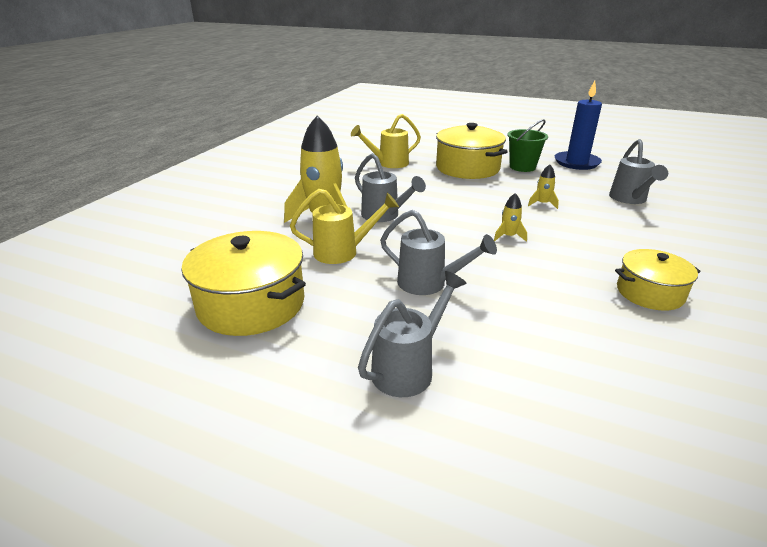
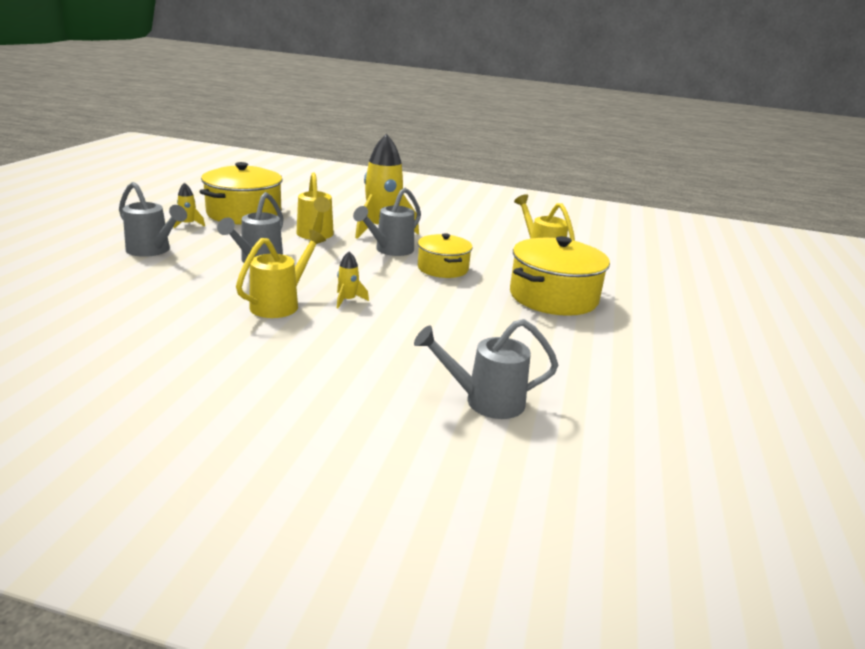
camera: 80 degrees right, 5 degrees down
(522, 167) = (583, 334): green bucket -> none
(532, 267) = (280, 304): none -> yellow watering can
(542, 204) = (445, 330): yellow rocket -> yellow rocket (188, 224)
(576, 163) = (640, 384): blue candle -> none
(649, 293) = (215, 355): yellow pot -> yellow pot (443, 268)

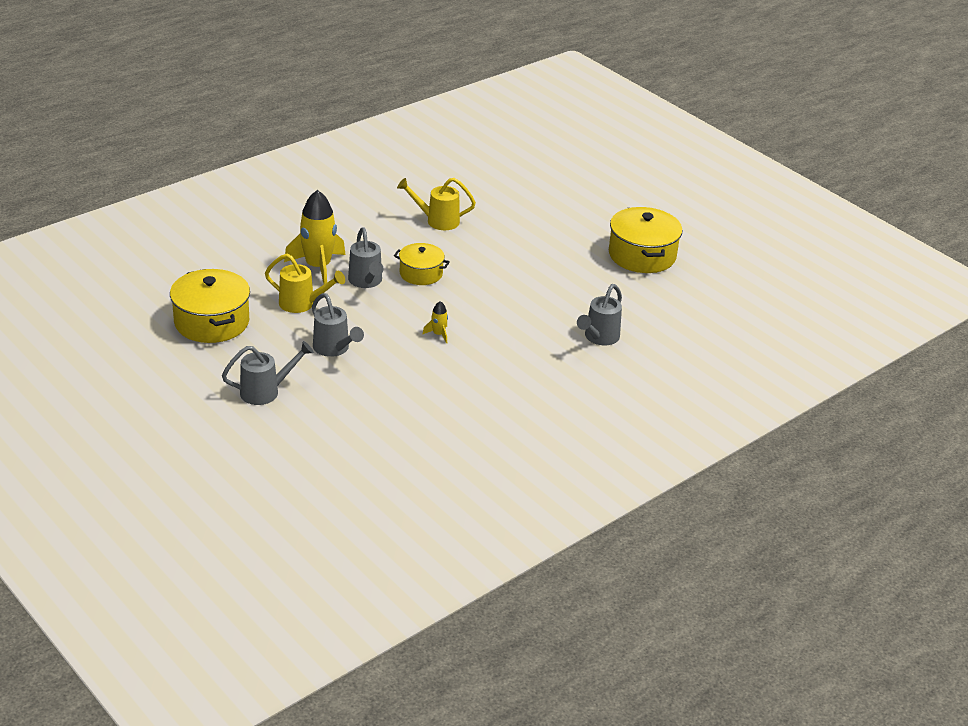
camera: 55 degrees left, 10 degrees up
(188, 224) = (215, 359): yellow rocket -> none
(280, 304) = (420, 363): yellow watering can -> none
(553, 297) = (505, 252): yellow pot -> yellow pot (642, 255)

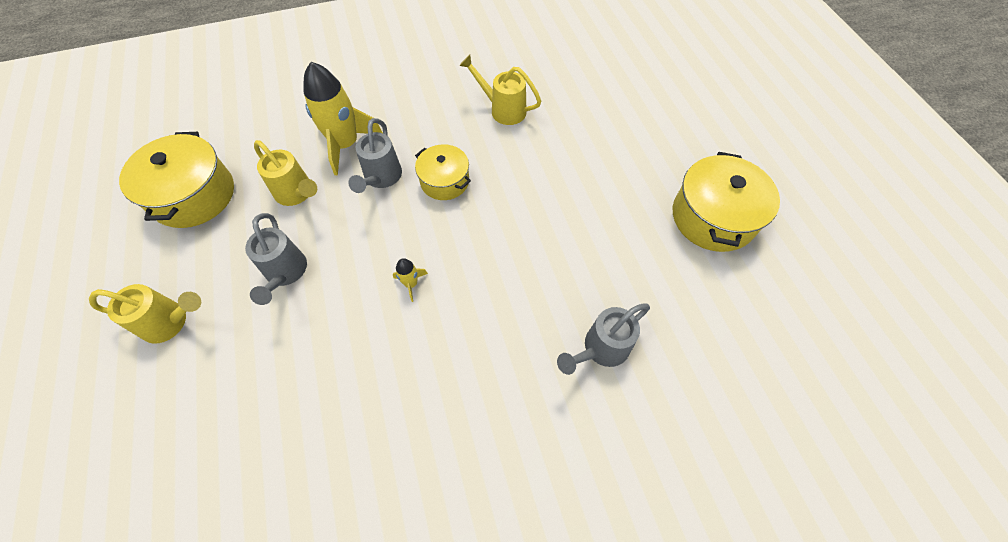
camera: 25 degrees right, 25 degrees up
(266, 392) = (170, 322): grey watering can -> yellow watering can

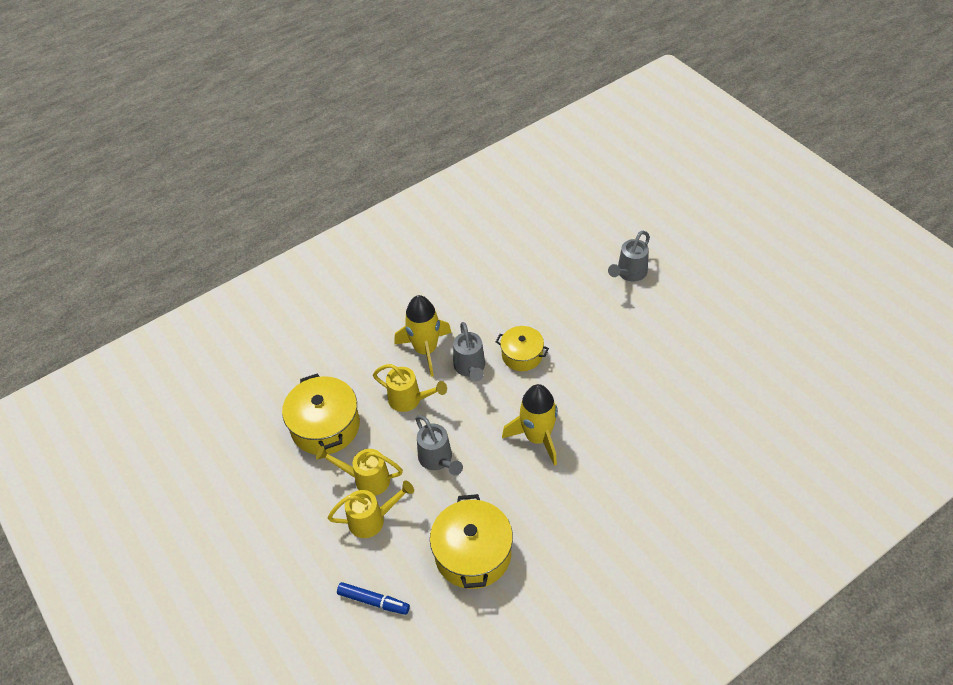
camera: 15 degrees left, 10 degrees down
(104, 431) = (373, 601): none -> blue marker
(411, 284) = (537, 437): yellow rocket -> yellow rocket, size x2.31
(503, 109) = (539, 284): yellow watering can -> yellow watering can (366, 479)
(601, 349) = (694, 438): grey watering can -> grey watering can (629, 273)
(713, 217) = (736, 323): yellow pot -> yellow pot (473, 554)

